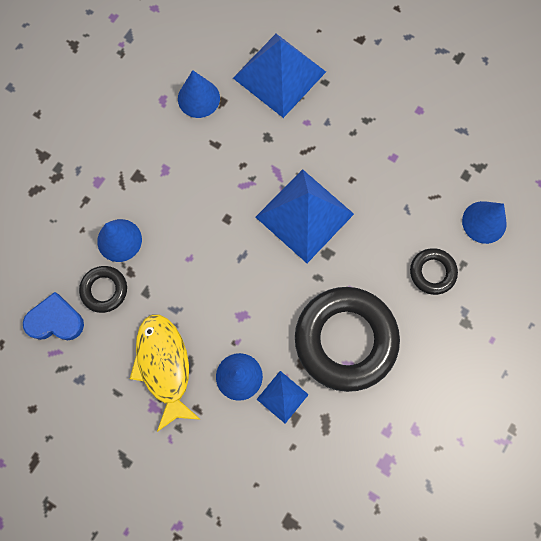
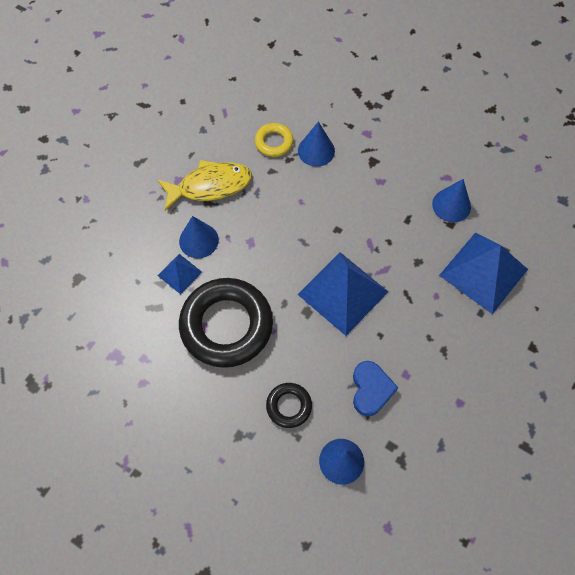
camera: 90 degrees right, 10 degrees down
(55, 320) = (249, 111): blue heart -> blue heart (371, 389)
(104, 290) = (274, 142): black ring -> yellow ring

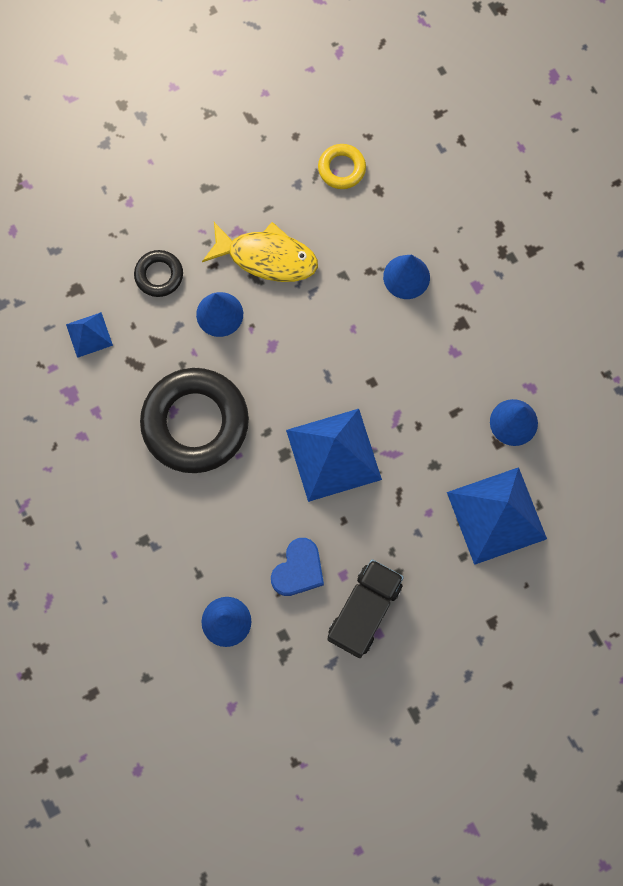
camera: 30 degrees right, 10 degrees up
(179, 273) = (180, 340): blue pyramid -> blue pyramid (89, 335)
(274, 142) = (366, 241): yellow ring -> yellow ring (341, 169)
(289, 406) = (208, 540): black ring -> black ring (159, 275)
(438, 392) = (364, 611): none -> black truck

